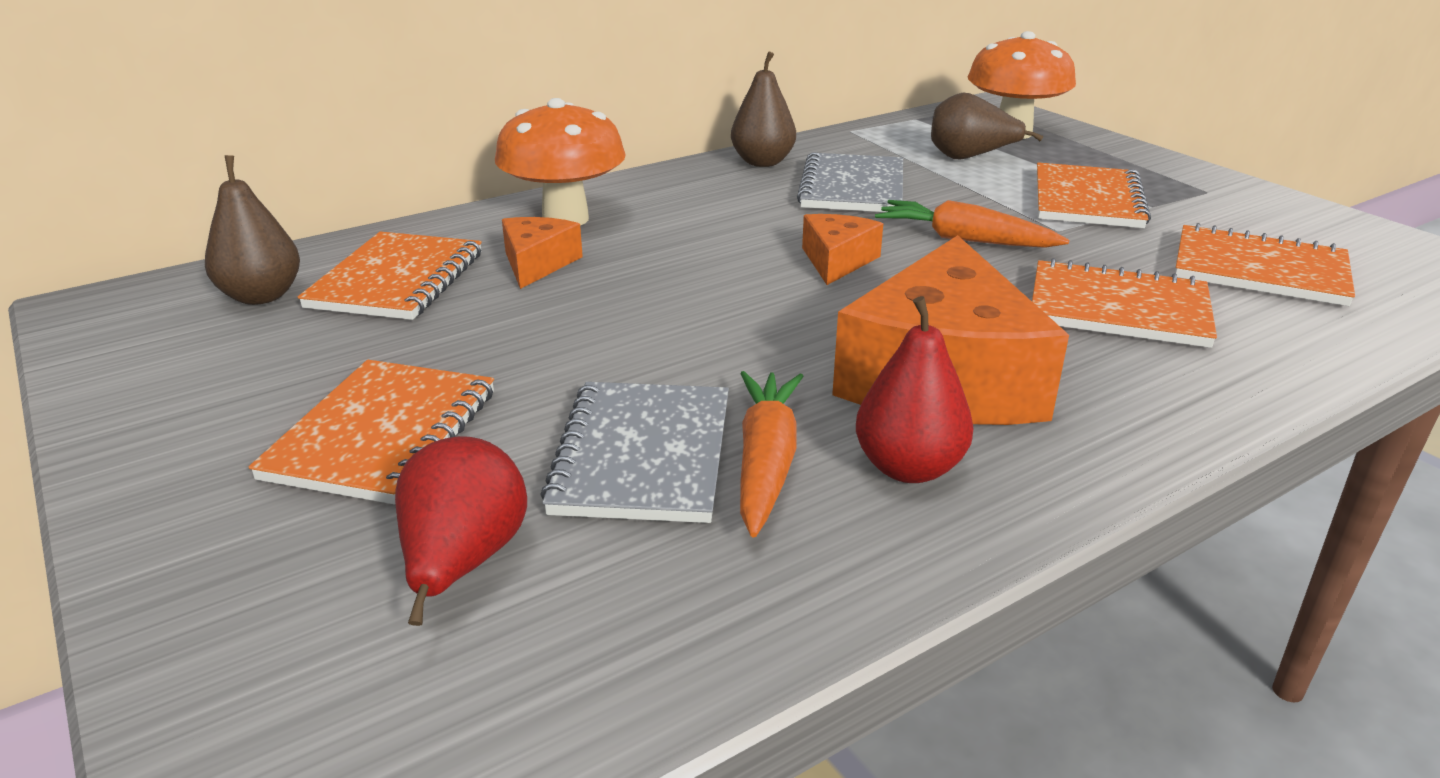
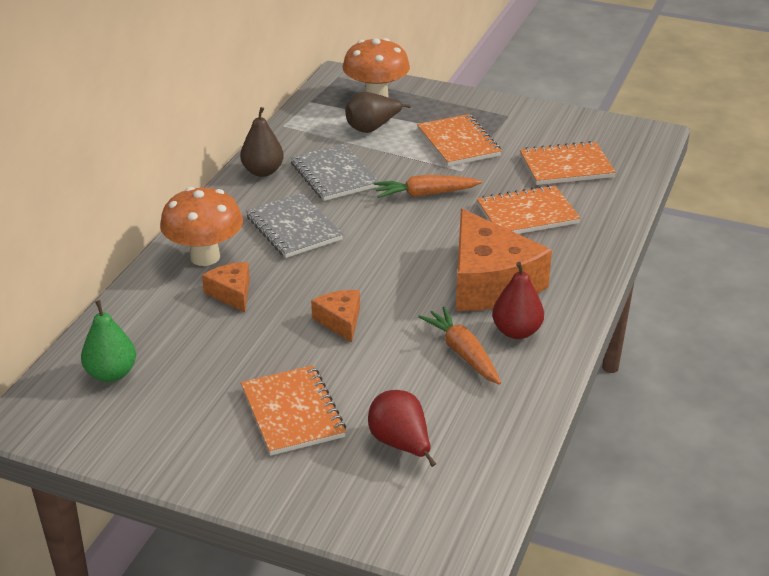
camera: 35 degrees left, 5 degrees up
(262, 296) = (111, 374): brown pear -> green pear
(397, 280) = (171, 334): orange notebook -> none
(643, 455) = (413, 372): grey notebook -> grey notebook (294, 228)
(837, 261) = (380, 232): orange cheese -> orange cheese (340, 321)

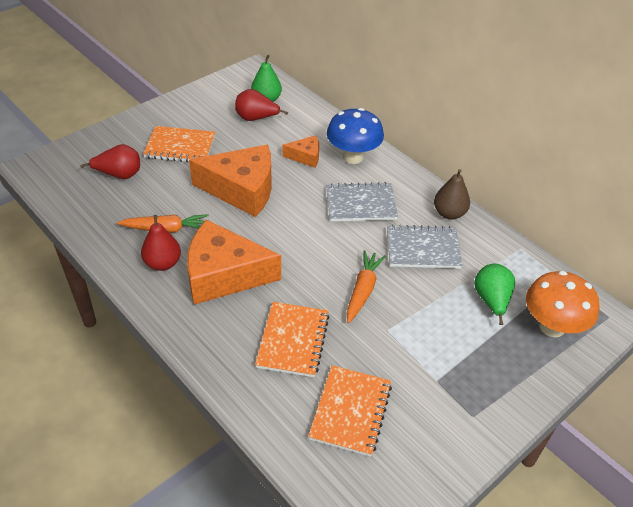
camera: 115 degrees right, 10 degrees up
(170, 366) = (256, 118): none -> red pear
(205, 257) = (353, 157): orange mushroom -> blue mushroom
(340, 321) = (242, 190): orange cheese -> orange cheese, size x2.08
(372, 128) = (491, 301): brown pear -> green pear
(458, 143) = (436, 349): orange notebook -> none

